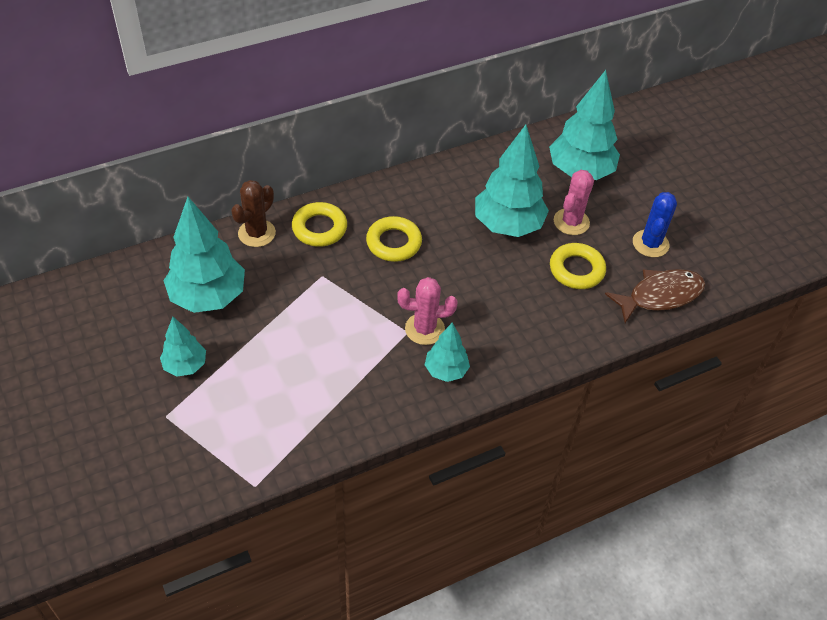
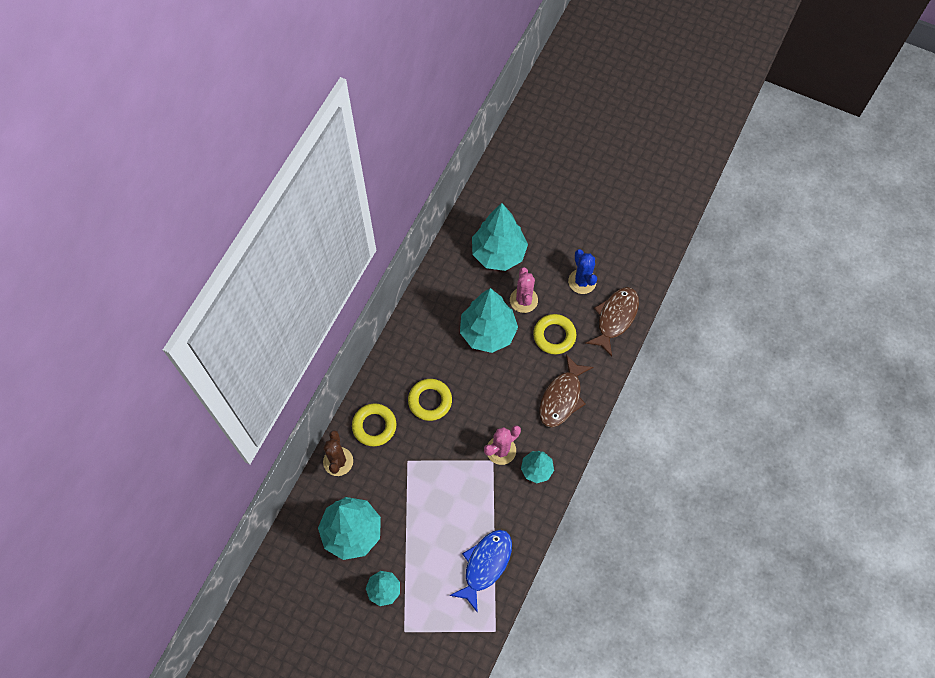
camera: 35 degrees left, 15 degrees up
(306, 417) = (485, 565): none -> blue fish
(535, 326) = (562, 397): none -> brown fish

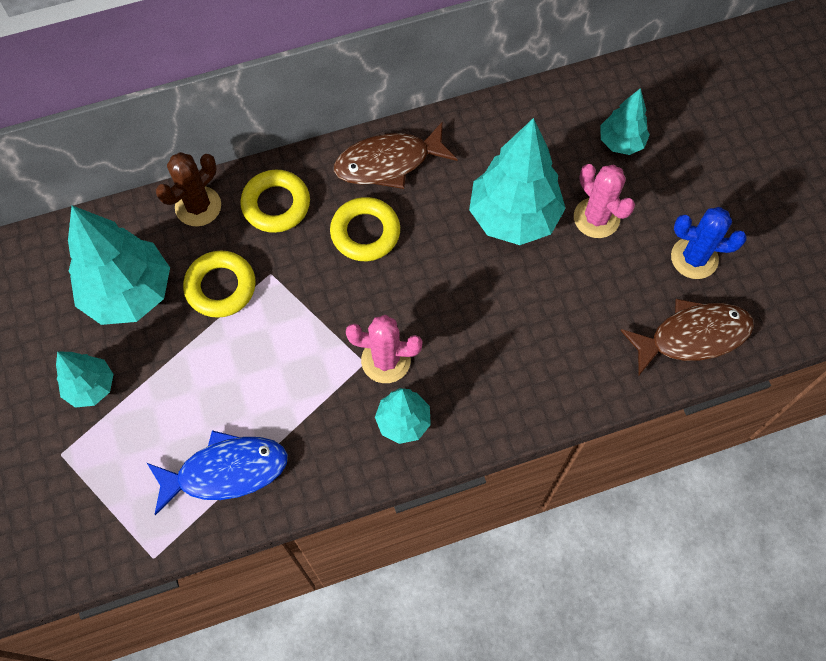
camera: 45 degrees right, 0 degrees up
(498, 254) = (621, 142): turquoise tree -> turquoise tree, size x0.54
(523, 300) = (596, 218): pink cactus -> pink cactus turned 75 degrees counterclockwise
(554, 336) = (591, 290): yellow ring -> yellow ring (221, 287)
(562, 397) = (524, 368): brown fish -> brown fish (388, 163)
(582, 281) = (694, 258): blue cactus -> blue cactus turned 75 degrees clockwise

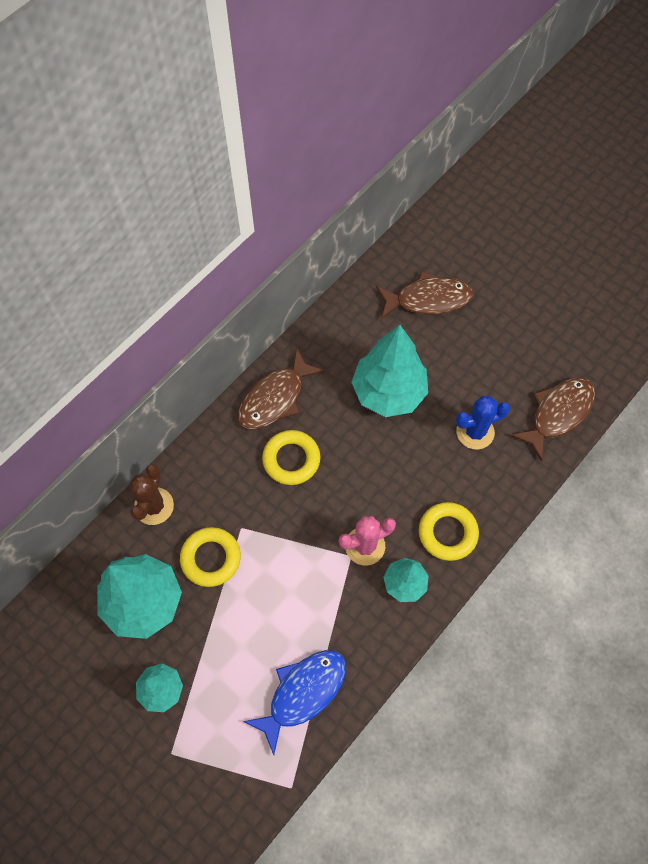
camera: 30 degrees left, 0 degrees up
(276, 205) = (212, 473): yellow ring -> yellow ring (447, 533)
(596, 218) = (445, 363): pink cactus -> none
(621, 142) = (428, 299): turquoise tree -> brown fish
(694, 258) = (526, 357): blue cactus -> blue cactus (475, 432)

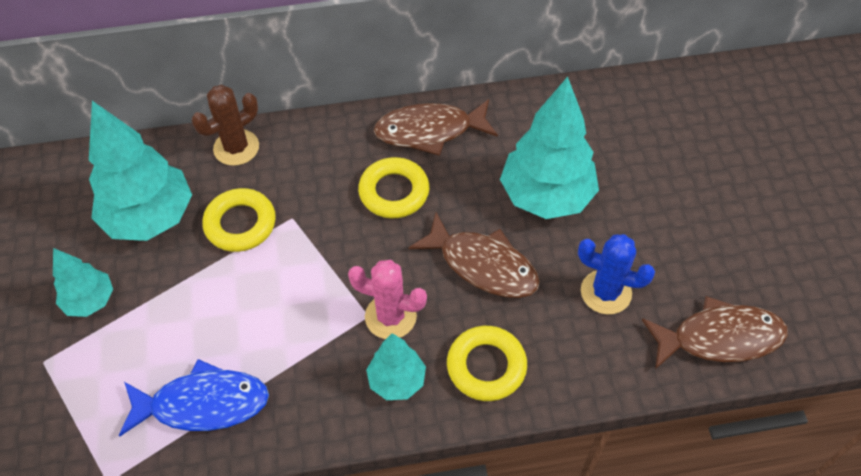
camera: 40 degrees right, 10 degrees down
(428, 299) = (666, 141): brown fish -> brown fish (483, 265)

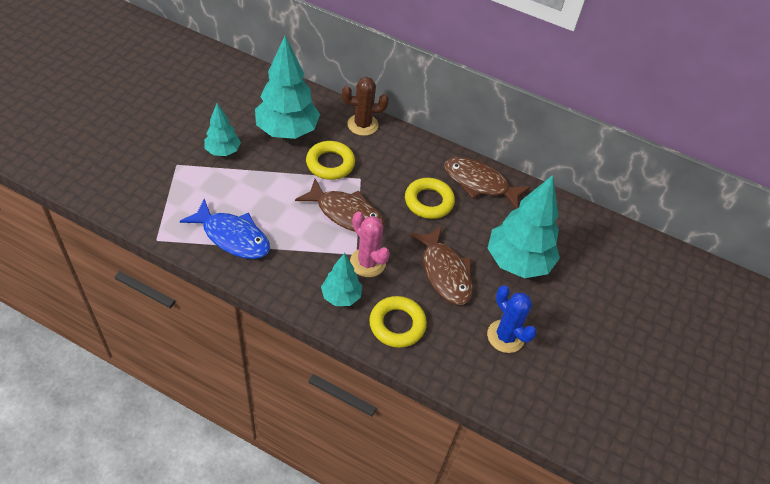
camera: 30 degrees right, 5 degrees down
(719, 338) = (555, 410): brown fish -> brown fish (346, 213)

